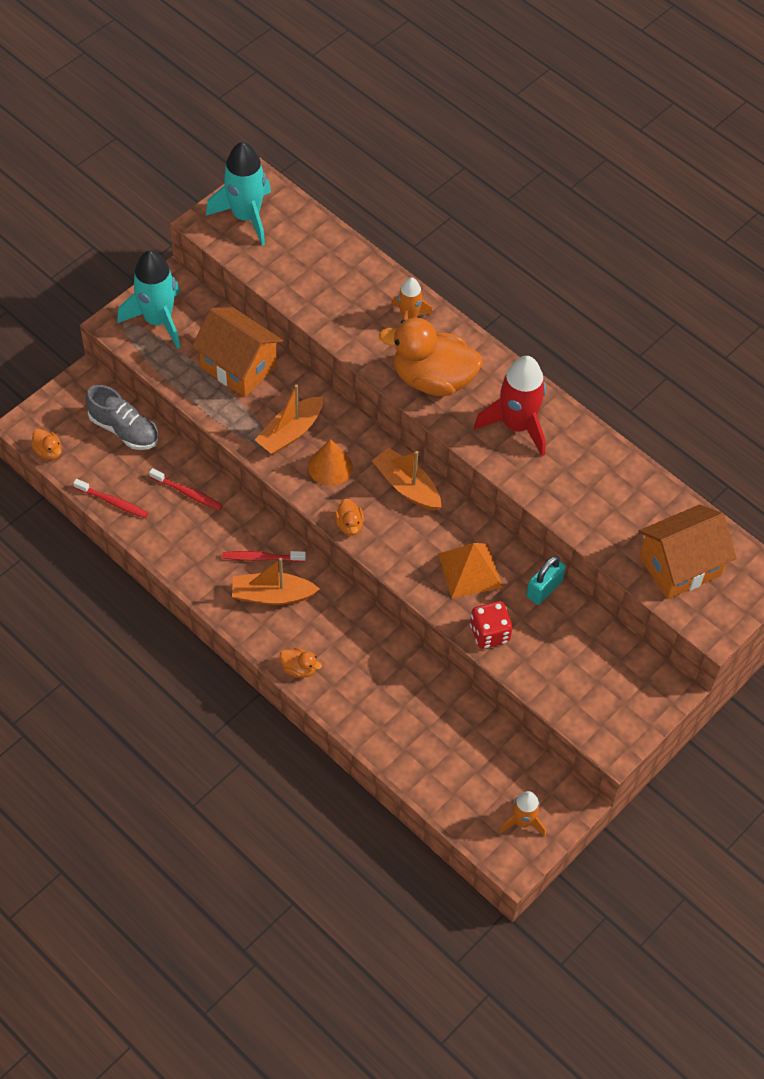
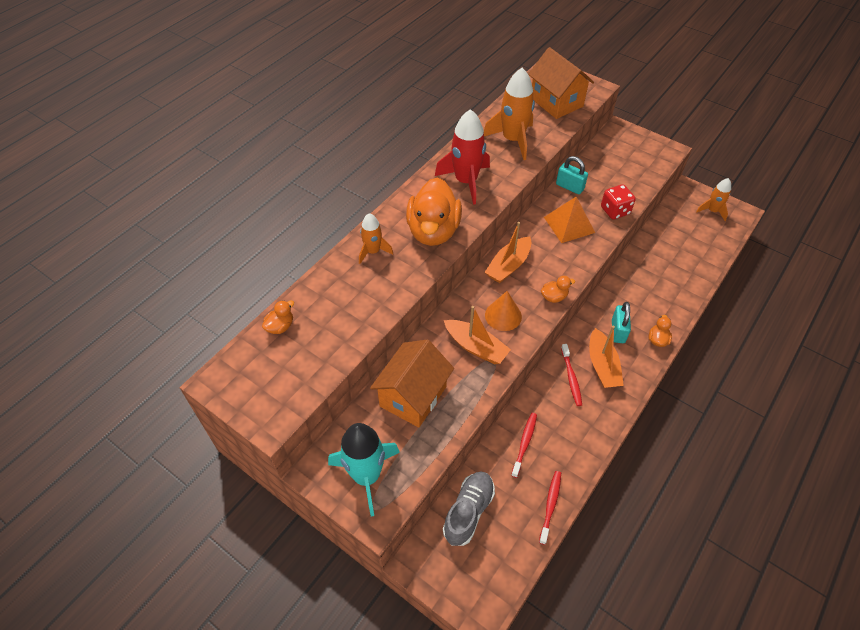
camera: 95 degrees left, 5 degrees down
(48, 451) = (508, 580): orange duck -> orange duck (280, 326)
(246, 216) = (261, 386): turquoise rocket -> none
(320, 627) = (618, 331): none -> turquoise padlock
(596, 493) = (513, 140): none -> orange rocket

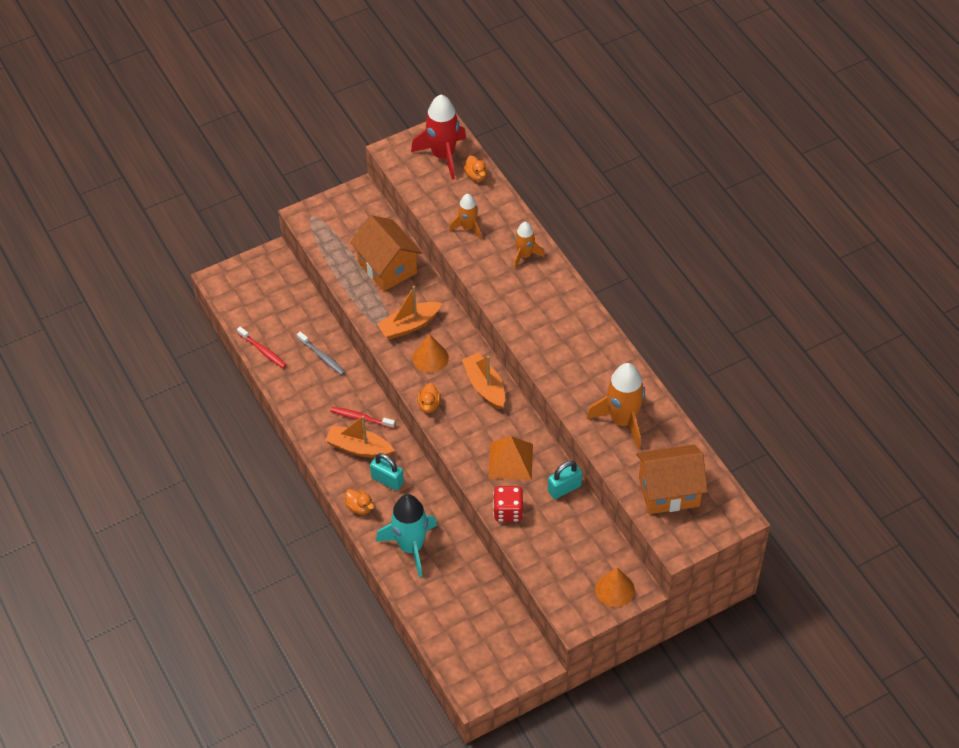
camera: 115 degrees right, 0 degrees up
(366, 476) = (338, 219): turquoise rocket -> turquoise rocket (411, 547)
(433, 231) = (525, 306): orange duck -> none
(466, 181) = (579, 355): red rocket -> red rocket (443, 156)
(468, 512) = (290, 298): grey shoe -> none
(524, 443) = (322, 357): red toothbrush -> grey toothbrush
(629, 138) = (614, 589): none -> orange cone
(712, 211) = (491, 664): orange rocket -> orange rocket (468, 227)

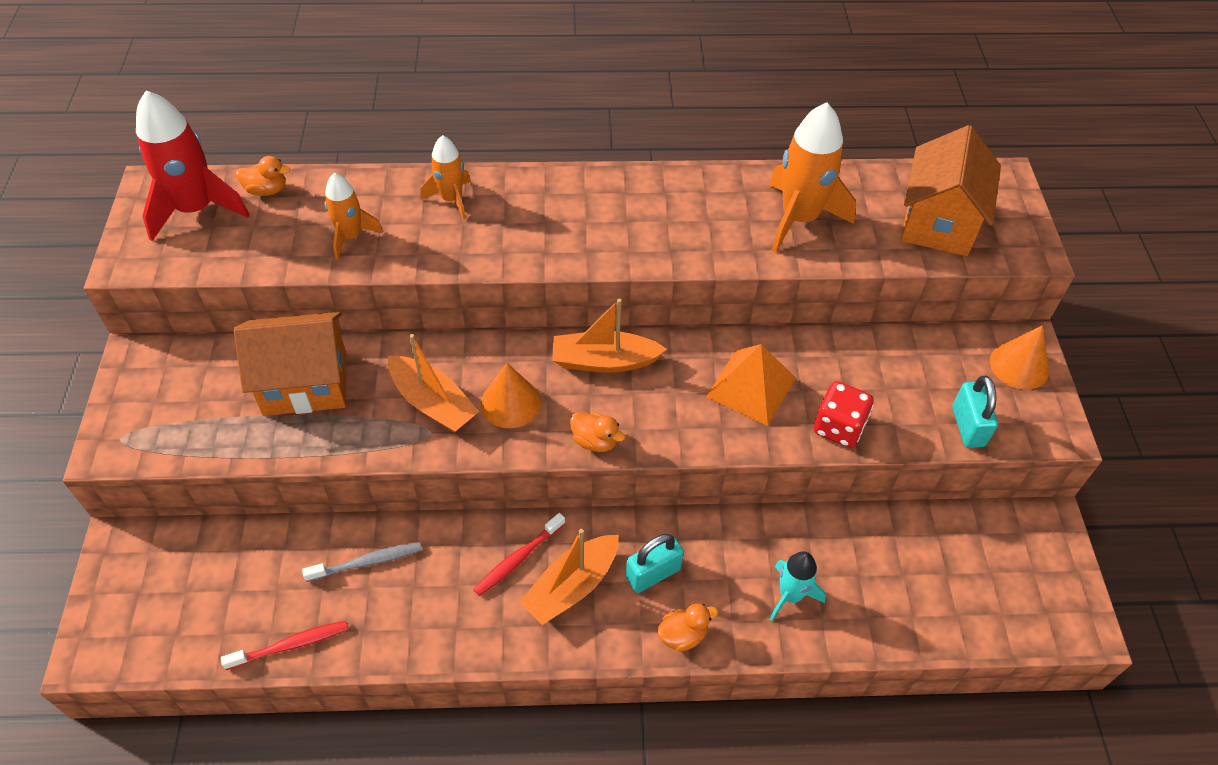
camera: 65 degrees left, 0 degrees up
(409, 325) = (433, 403): orange boat -> orange boat turned 45 degrees counterclockwise
(411, 547) = (790, 595): turquoise rocket -> turquoise rocket, size x0.57
(564, 488) = (828, 348): turquoise padlock -> turquoise padlock (968, 426)

